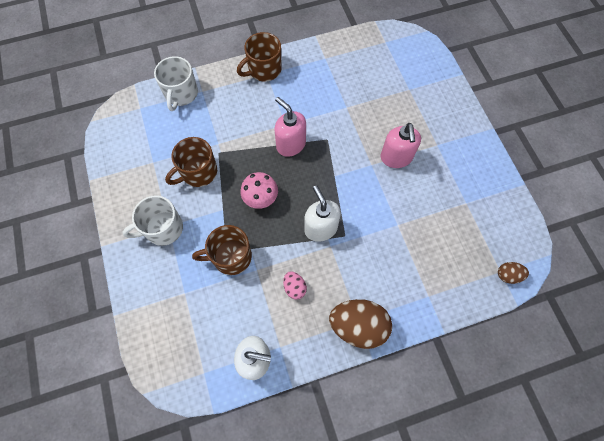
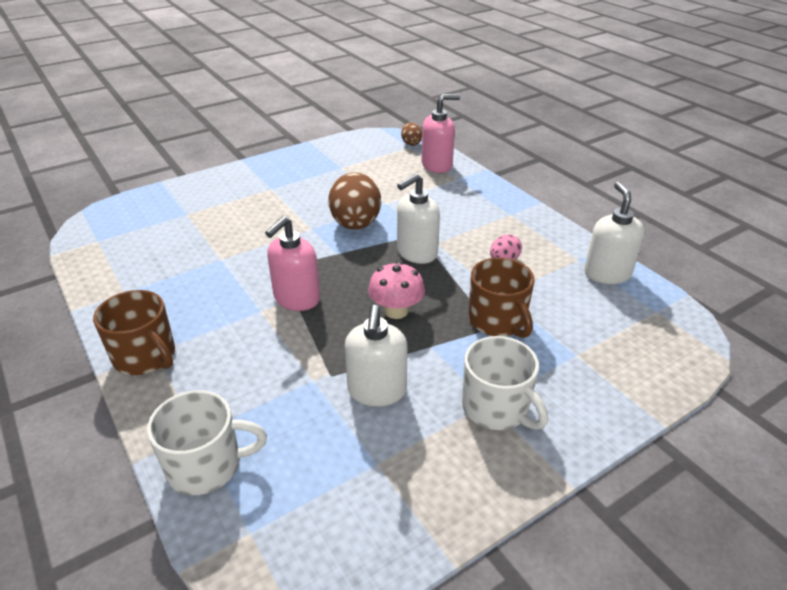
camera: 105 degrees left, 30 degrees down
(198, 172) = (377, 391): brown mug -> white soap dispenser
(358, 326) = (516, 213): brown egg -> brown egg (355, 224)
(396, 158) = (296, 212): pink soap dispenser -> pink soap dispenser (437, 165)

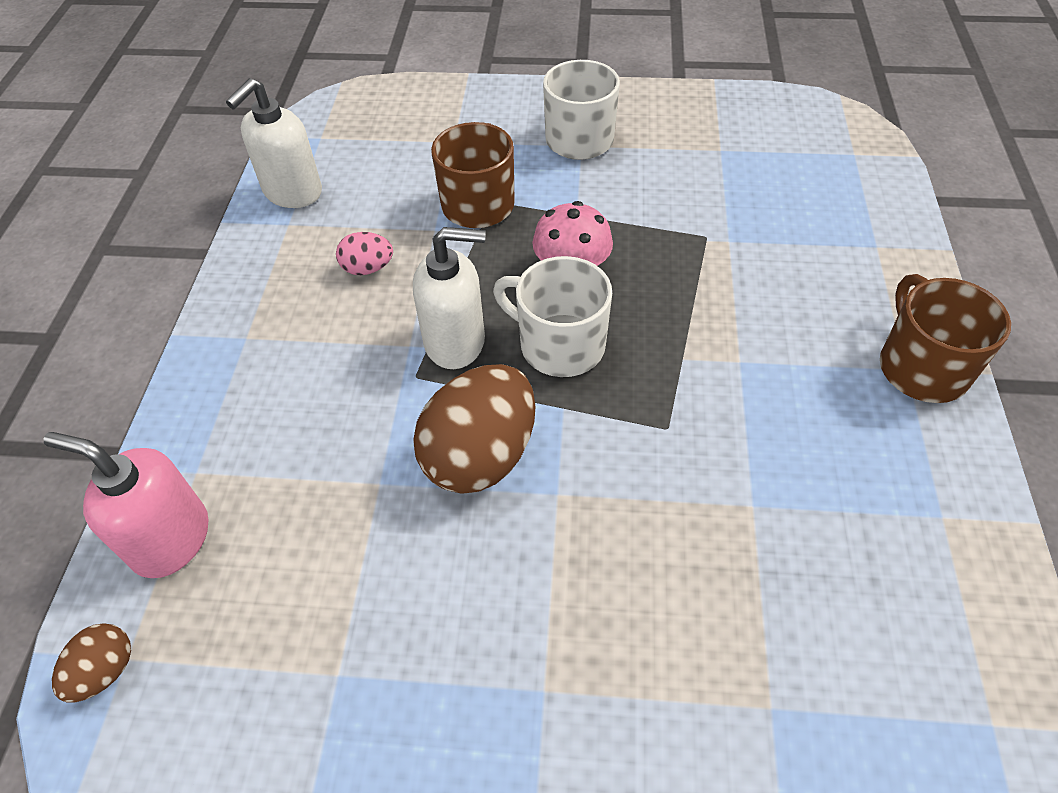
camera: 140 degrees left, 15 degrees up
(206, 465) = (876, 213): white mug -> white mug (559, 345)
(296, 299) = (680, 354): pink soap dispenser -> none
(377, 391) = (672, 200): white soap dispenser -> none

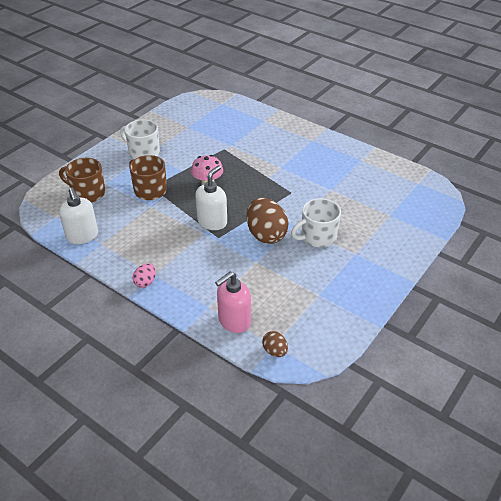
camera: 60 degrees left, 10 degrees down
(368, 268) = (152, 230): pink egg -> pink egg (145, 282)
(559, 345) = (237, 199): white mug -> white mug (317, 237)
(921, 367) = (314, 137): brown mug -> brown mug (87, 193)

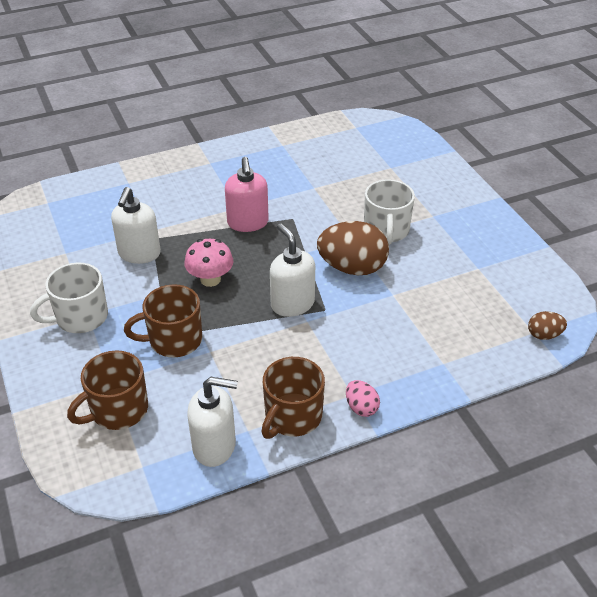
camera: 60 degrees left, 0 degrees up
(121, 256) = (292, 417): none -> brown mug
(207, 150) = (139, 254): none -> white soap dispenser
(234, 321) = (480, 350): pink soap dispenser -> pink soap dispenser (248, 223)

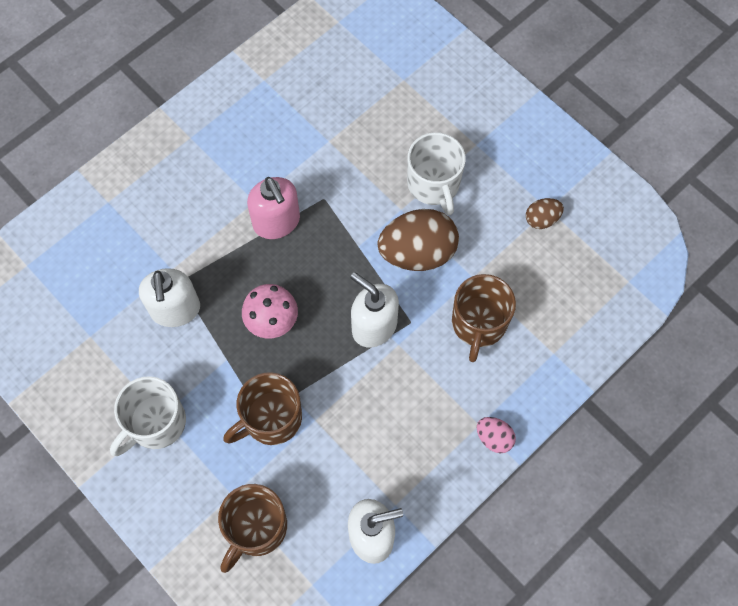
camera: 20 degrees left, 25 degrees up
(292, 417) = (432, 473): brown mug -> brown mug (478, 323)
(544, 335) = (639, 282): brown egg -> brown egg (541, 219)

